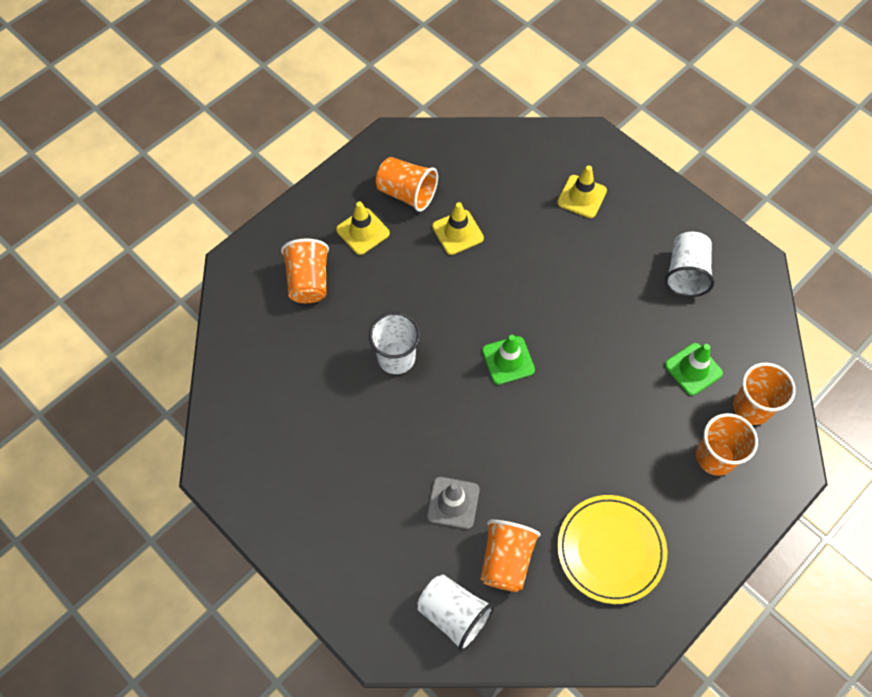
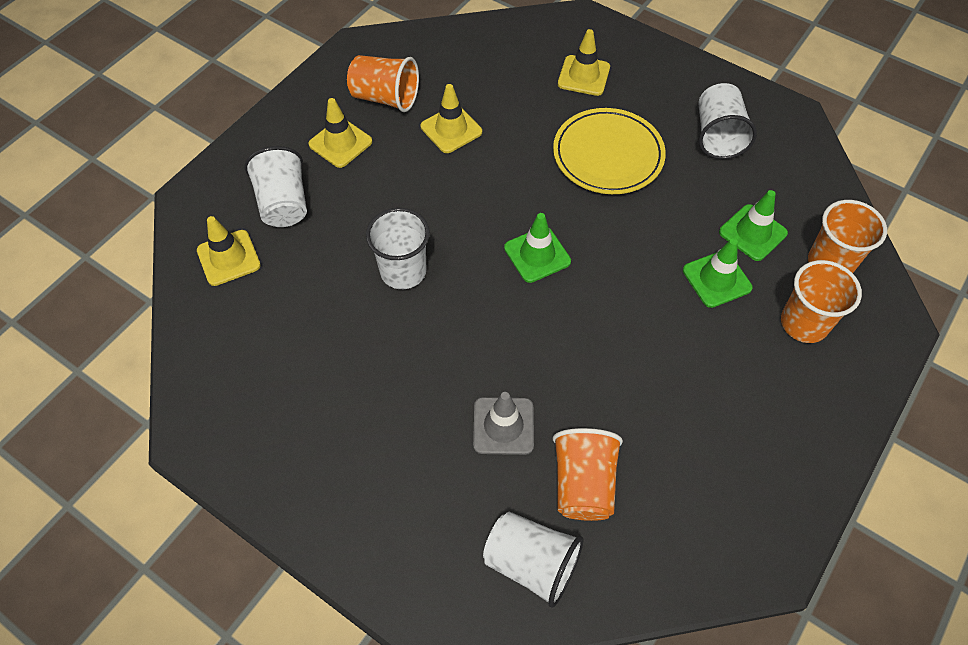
camera: 10 degrees left, 5 degrees down
(258, 323) = (228, 258): none -> yellow traffic cone
(308, 281) = (284, 203): orange cup -> white cup
(610, 550) = (709, 450): yellow plate -> yellow plate (608, 155)
(652, 406) = (717, 279): none -> green traffic cone

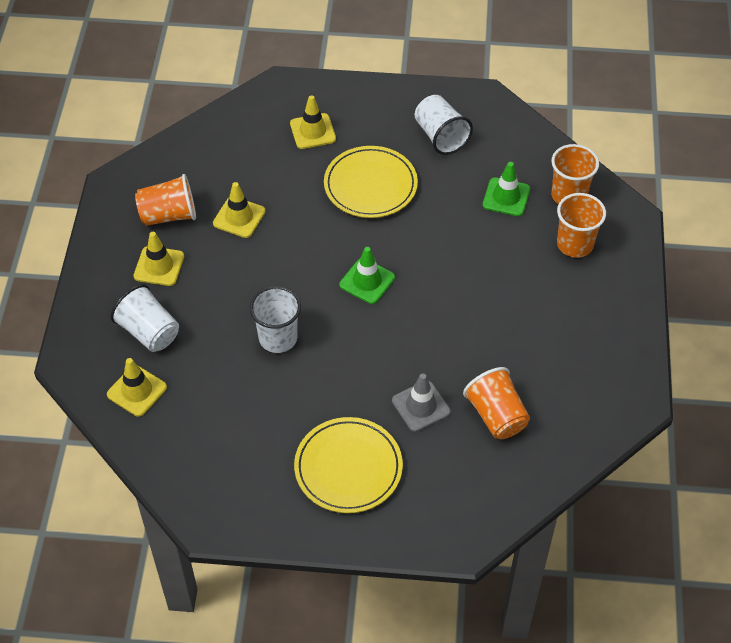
camera: 30 degrees left, 5 degrees down
(376, 455) = (348, 468): none -> yellow plate
(531, 563) = (494, 479): white cup -> none
(717, 279) = (501, 241): green traffic cone -> none

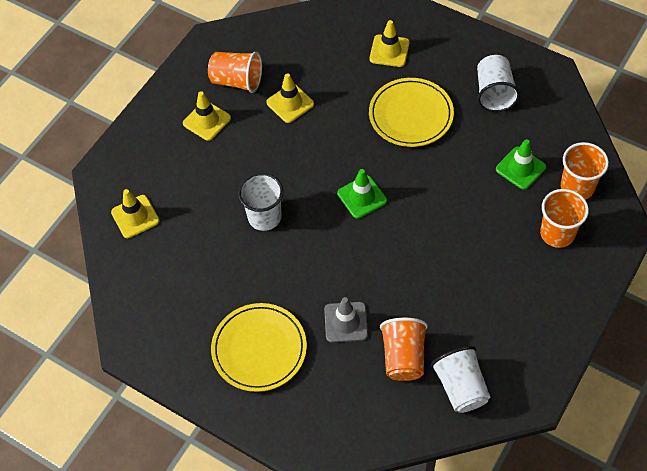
camera: 30 degrees right, 5 degrees up
(149, 332) = (170, 172): white cup -> white cup (460, 387)

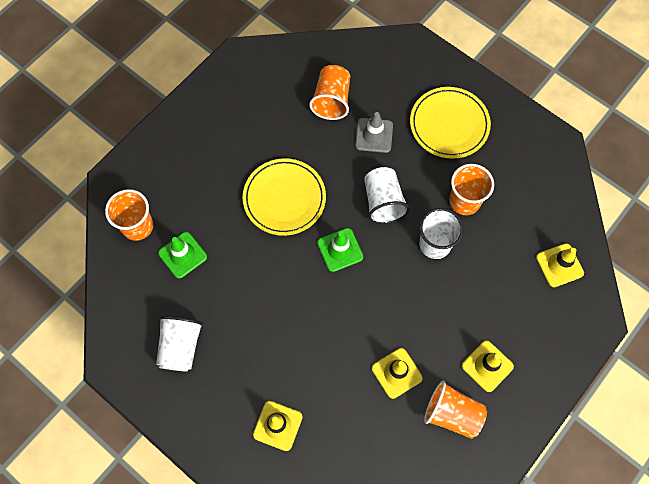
camera: 175 degrees left, 10 degrees up
(411, 115) = (273, 335): yellow plate -> yellow plate (284, 198)
(460, 387) = (292, 71): white cup -> white cup (383, 202)
(557, 233) = (172, 184): orange cup -> orange cup (464, 201)

